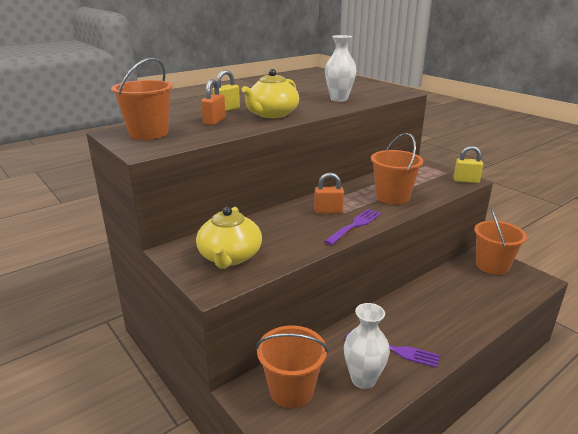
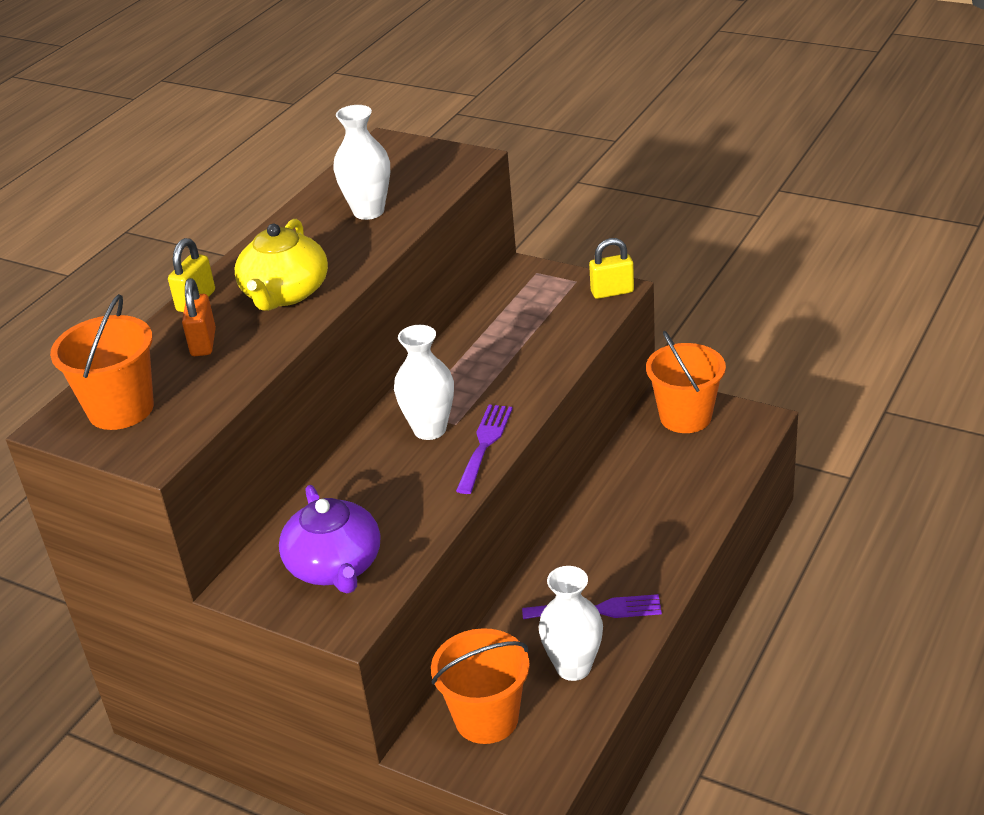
camera: 20 degrees left, 10 degrees up
(230, 257) = (335, 566): yellow teapot -> purple teapot
(328, 211) = (430, 429): orange padlock -> white vase
(392, 197) = (514, 366): orange bucket -> none

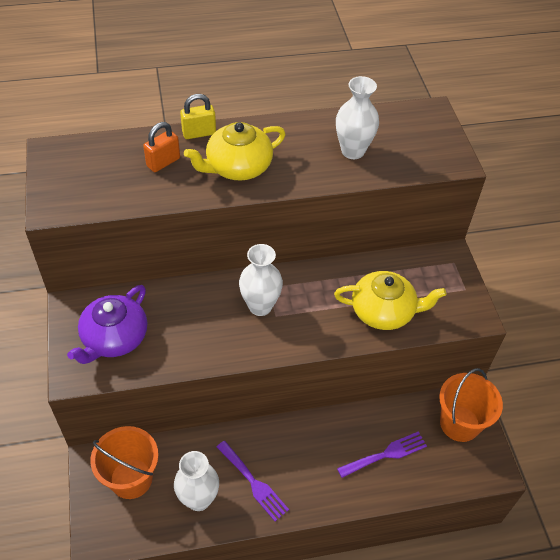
camera: 45 degrees right, 15 degrees up
(121, 409) = (80, 167): orange bucket -> none
(484, 444) = (268, 343): purple fork -> purple fork (386, 454)
(539, 345) = (383, 311): none -> yellow teapot
(612, 292) = (472, 316): yellow padlock -> none

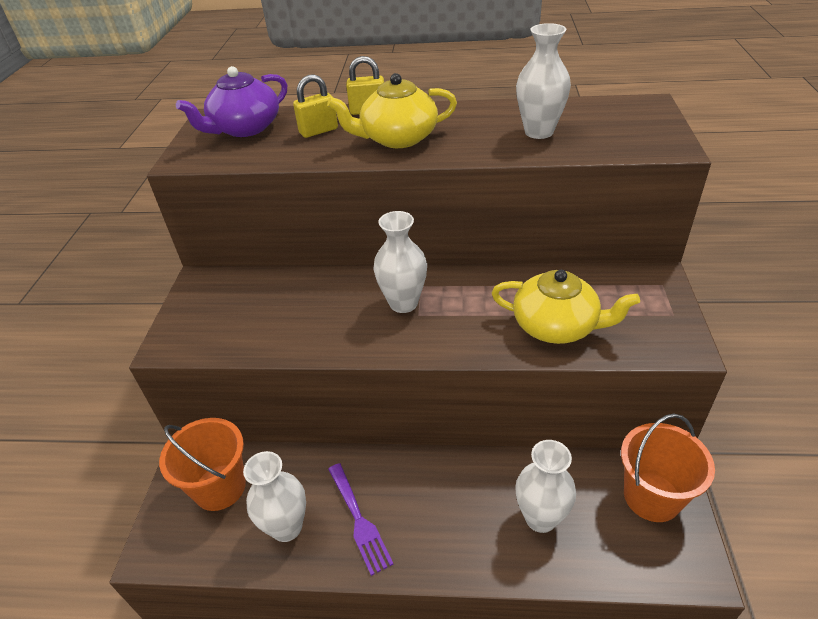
camera: 20 degrees right, 10 degrees down
(114, 338) = (228, 315): purple teapot -> purple teapot (245, 128)
(163, 162) = (318, 131): orange padlock -> yellow padlock
(386, 454) = (540, 518): purple fork -> white vase

